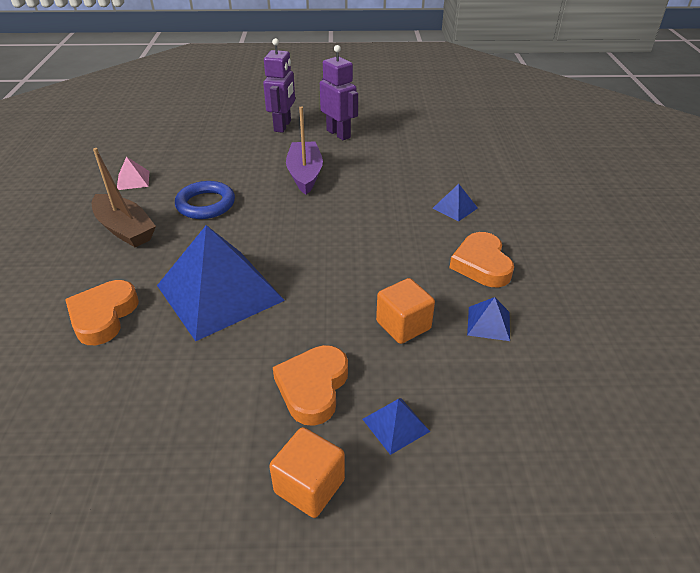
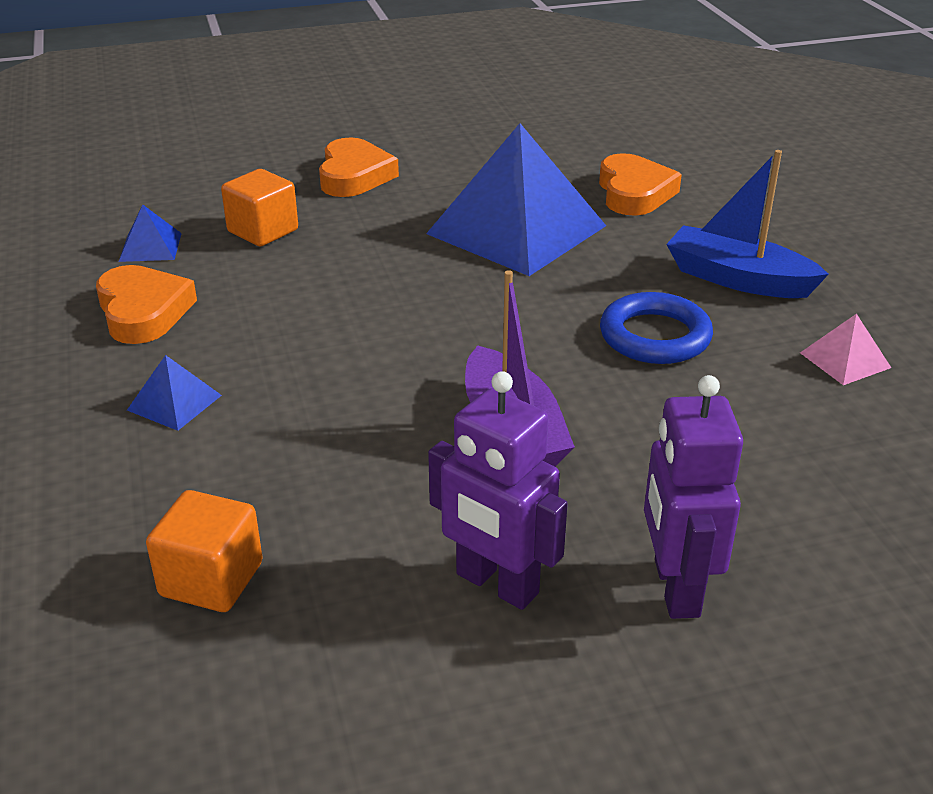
camera: 165 degrees right, 5 degrees down
(125, 229) = (737, 279): brown boat -> blue boat
(309, 486) = (333, 131): orange cube -> orange cube (211, 579)
(395, 425) = (263, 165): blue pyramid -> none

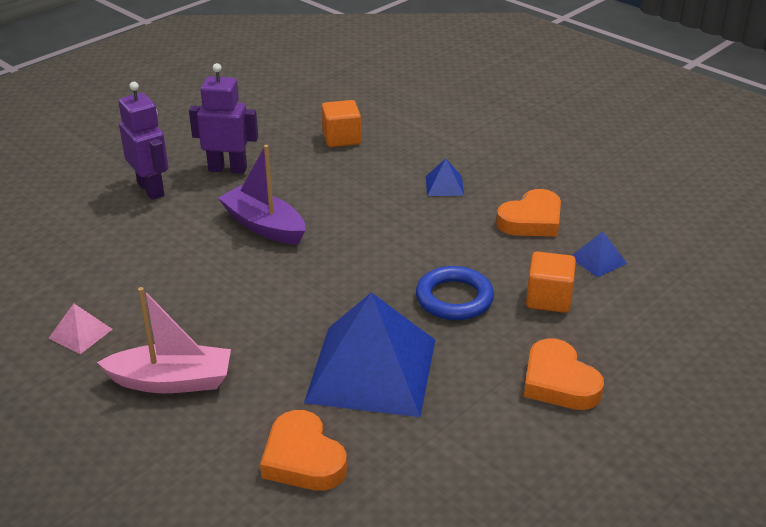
camera: 150 degrees right, 0 degrees up
(143, 311) = (531, 220): orange heart -> orange heart turned 75 degrees counterclockwise
(655, 336) = (214, 309): blue ring -> blue ring (454, 298)
(737, 279) = (172, 381): blue boat -> pink boat

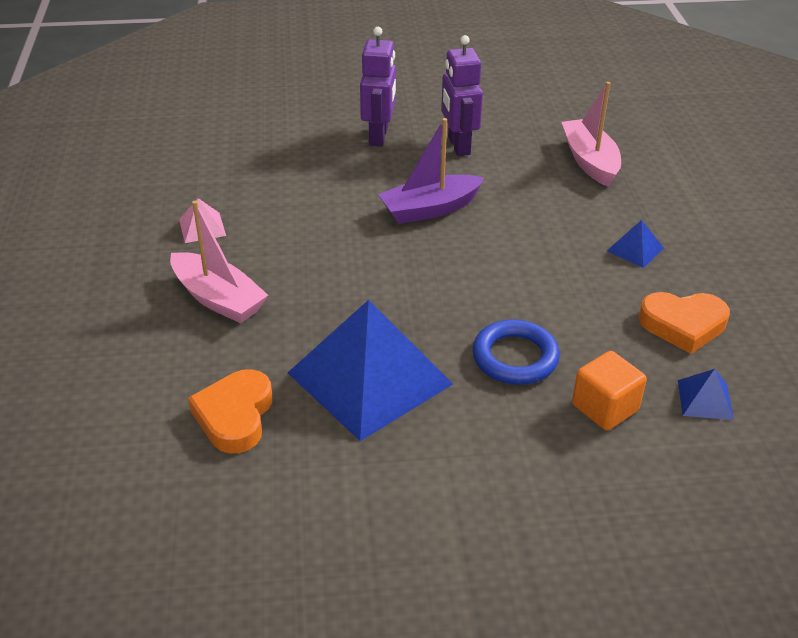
camera: 40 degrees right, 5 degrees up
(228, 169) = (458, 146): purple robot -> purple robot turned 150 degrees counterclockwise
(264, 226) = (430, 209): purple boat -> purple boat turned 105 degrees counterclockwise
(341, 138) = (590, 161): orange cube -> pink boat
(559, 382) = (517, 488): orange heart -> none

